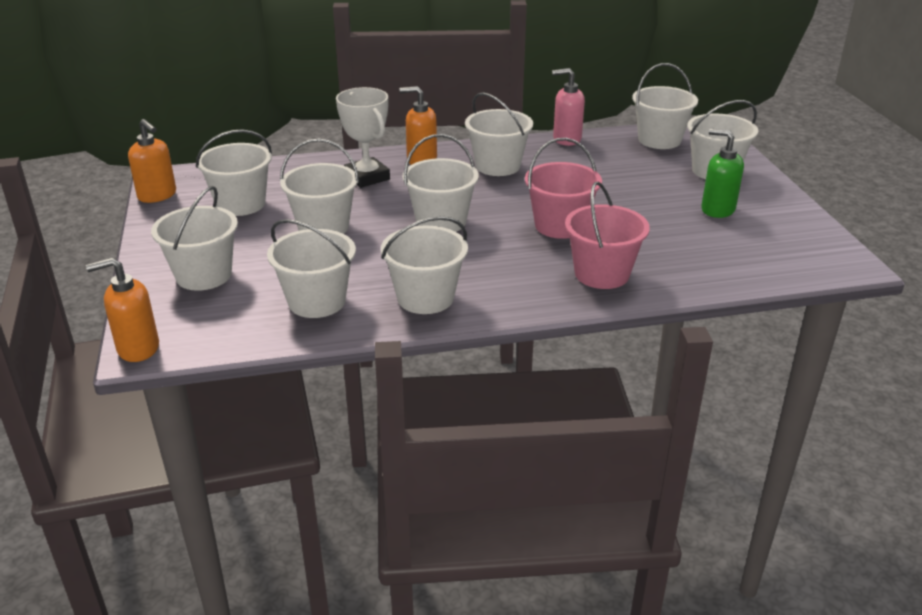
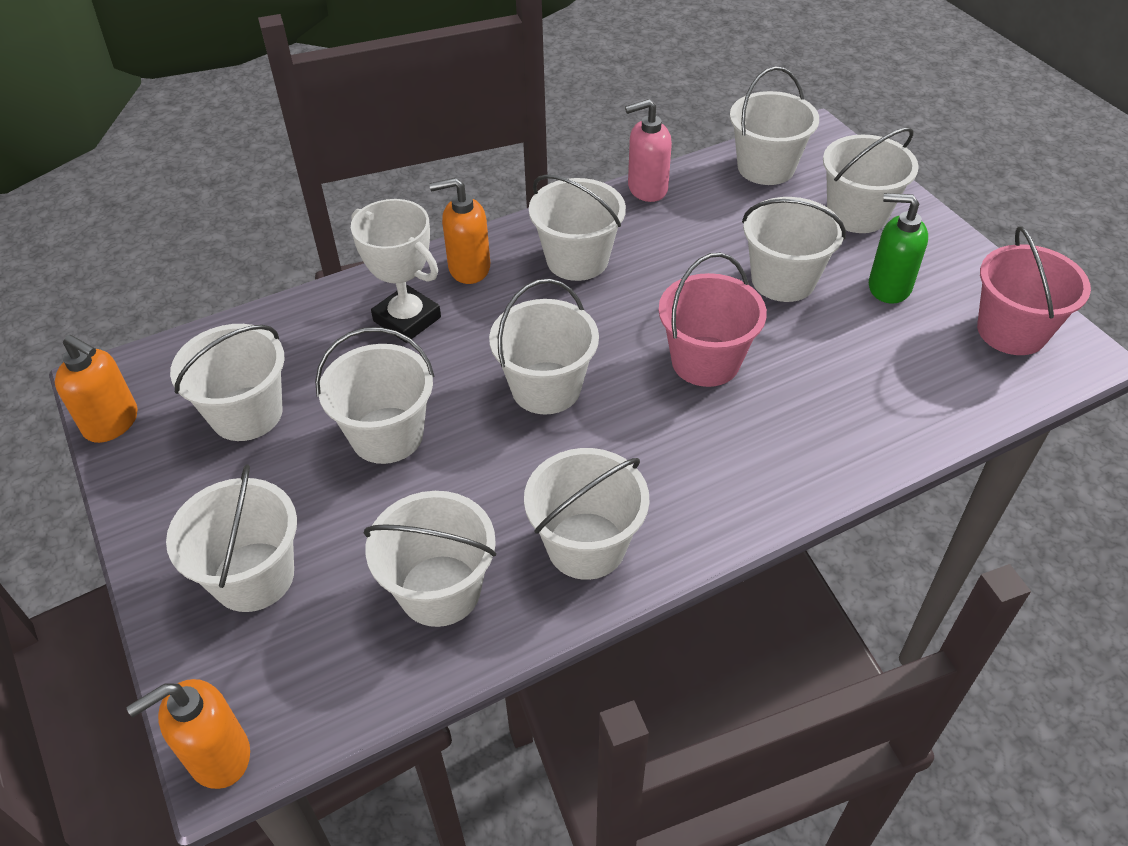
camera: 15 degrees left, 15 degrees up
(602, 274) = (795, 443): pink bucket -> pink bucket (1011, 331)
(640, 195) = (783, 280): none -> white bucket

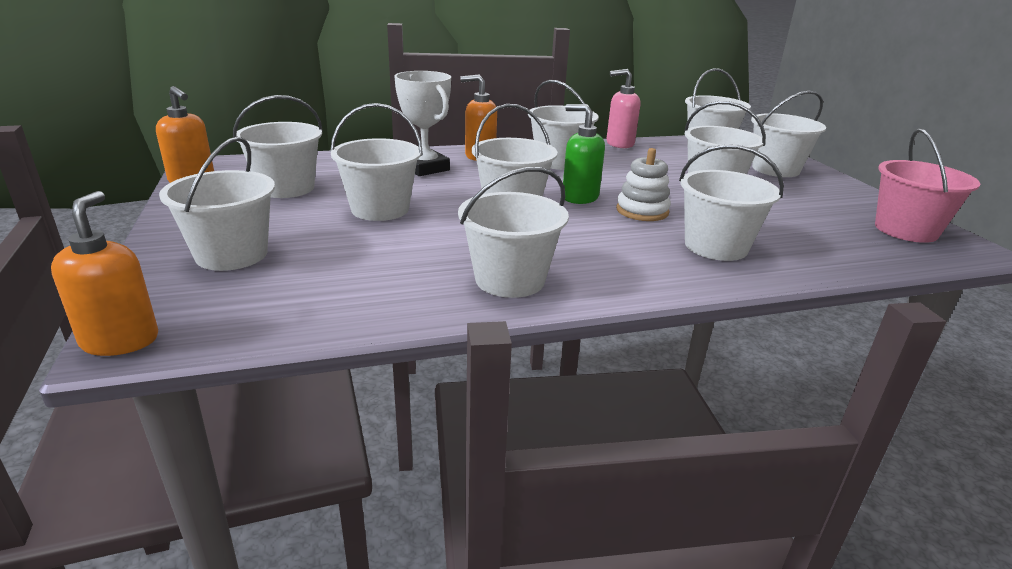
camera: 10 degrees right, 20 degrees down
(218, 756) = (120, 340): orange soap dispenser -> orange soap dispenser turned 105 degrees clockwise
(440, 590) = (374, 283): white bucket -> white bucket (716, 246)
(705, 361) = (642, 211): pink bucket -> white stacking toy
(888, 287) = (798, 199): green soap dispenser -> green soap dispenser (579, 197)

